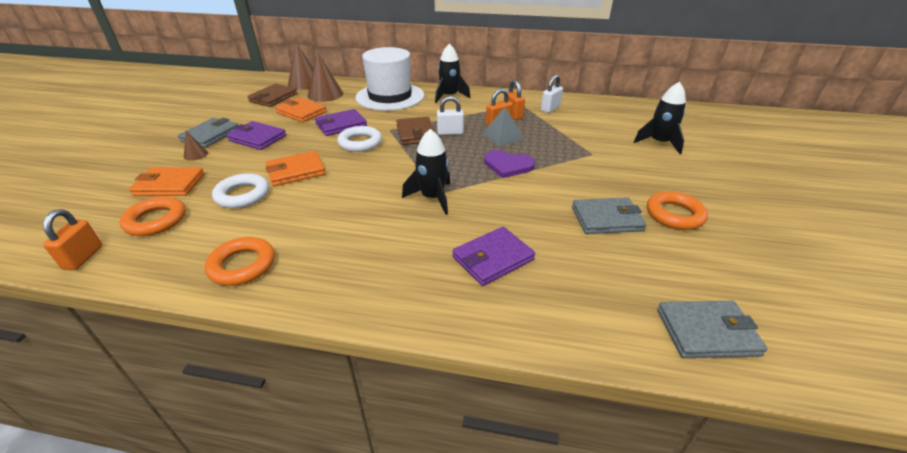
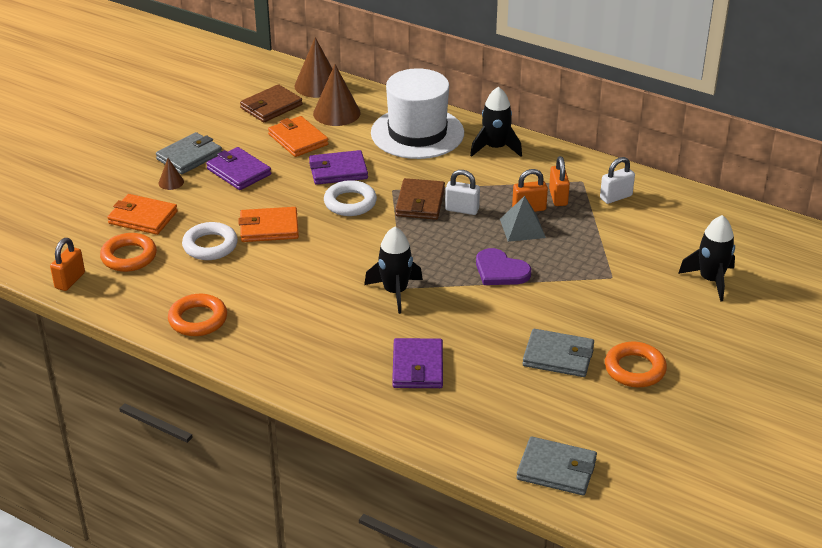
camera: 20 degrees right, 0 degrees up
(493, 258) = (417, 367): purple wallet -> purple wallet turned 75 degrees counterclockwise

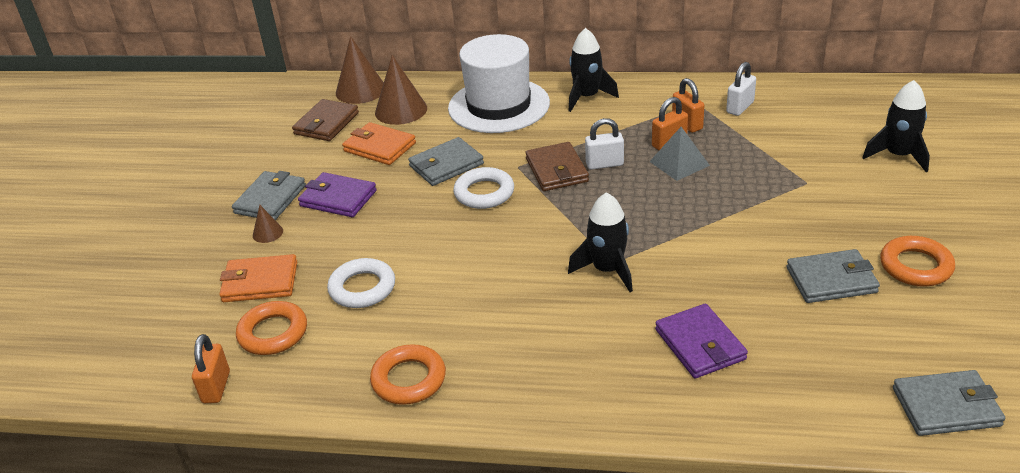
camera: 20 degrees left, 0 degrees up
(269, 228) = (416, 247): orange wallet -> none
(338, 171) = (446, 165): purple wallet -> grey wallet
(500, 270) = (695, 212): purple heart -> none

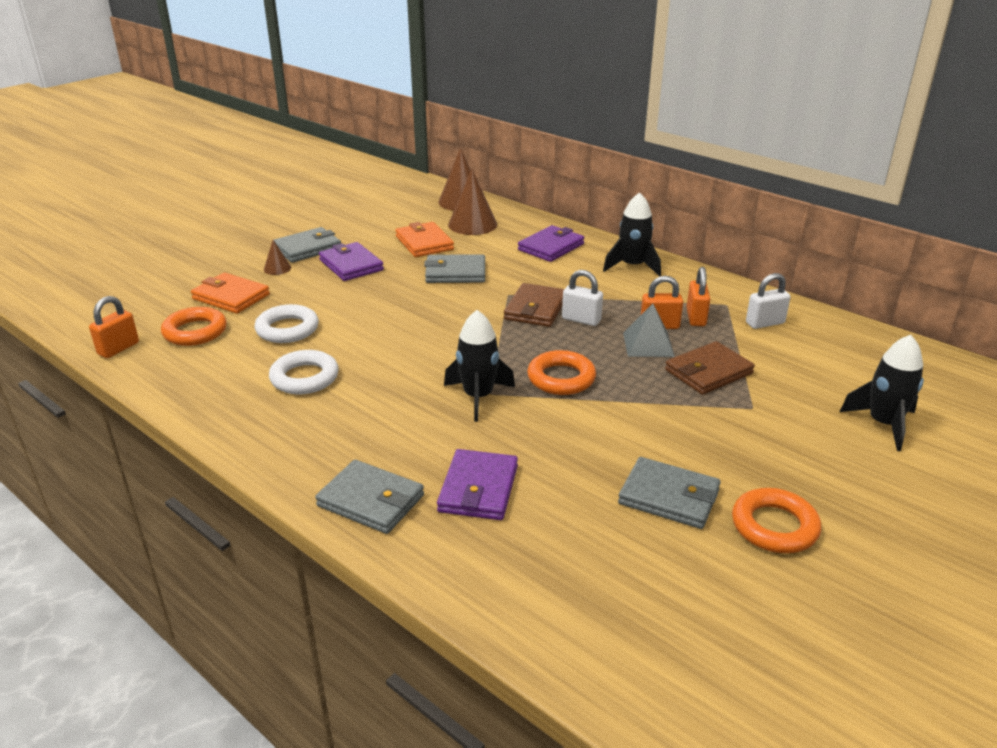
camera: 30 degrees right, 5 degrees down
(326, 123) = (409, 215): brown wallet -> brown wallet (708, 372)
(409, 379) = (234, 403): orange ring -> orange ring (561, 378)
(484, 193) = (457, 302): white ring -> white ring (304, 378)
(499, 105) = (551, 247): white hat -> purple wallet
(946, 407) = (641, 664): grey wallet -> grey wallet (371, 501)

